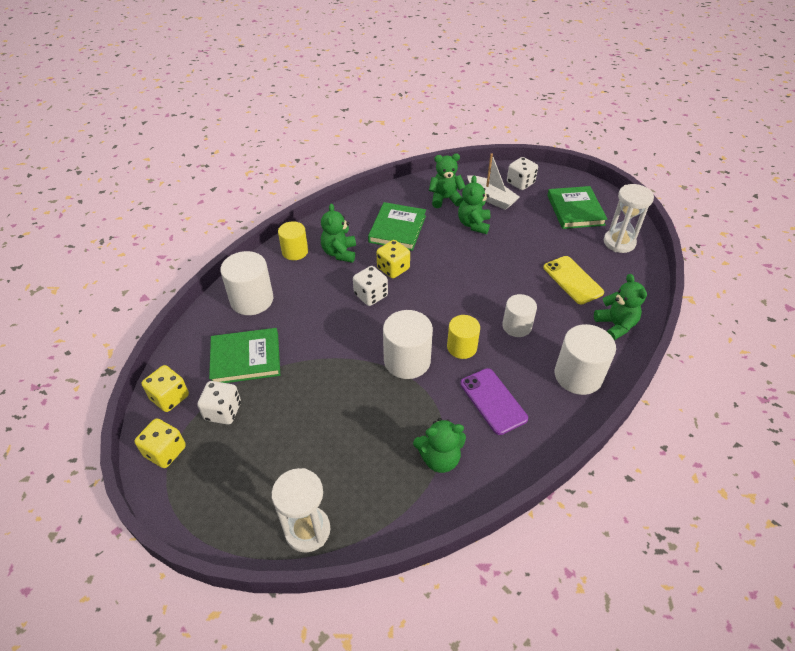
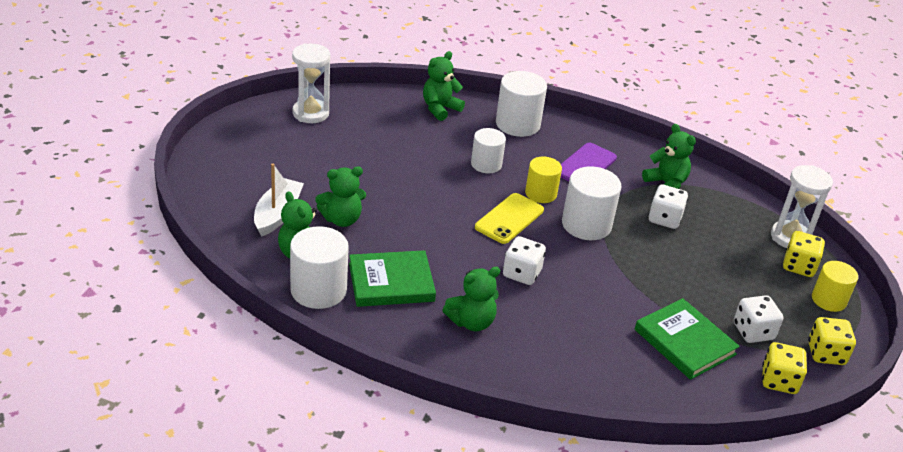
camera: 120 degrees left, 10 degrees down
(252, 300) = (607, 373): white cylinder -> white cylinder (318, 290)
(295, 251) = (498, 366): yellow cylinder -> yellow cylinder (828, 300)
(393, 268) = (466, 267): yellow dice -> yellow dice (798, 266)
(520, 183) = (229, 195): white dice -> white dice (664, 219)
(572, 280) = (393, 137): yellow phone -> yellow phone (509, 219)
(575, 210) = (266, 146): green book -> none

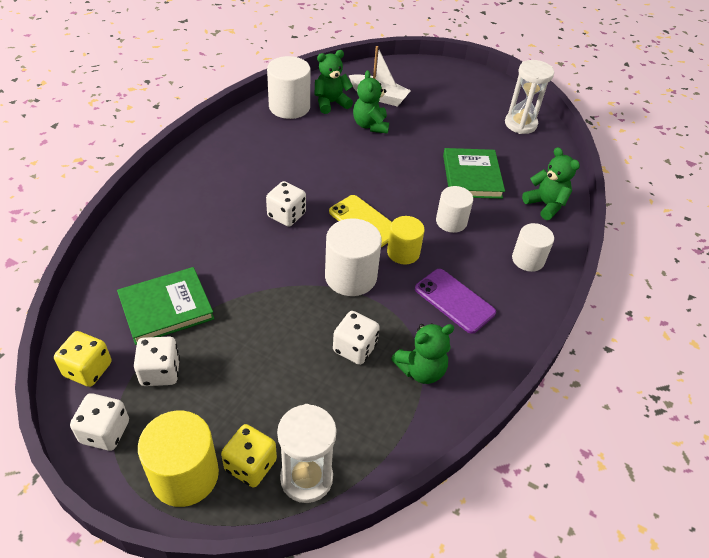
camera: 100 degrees right, 10 degrees up
(391, 282) = (290, 141): green book -> green book (472, 176)
(471, 322) = (235, 175): green teddy bear -> none
(517, 124) = (528, 259): white cylinder -> white cylinder, size x0.66
(826, 354) = (105, 432): yellow dice -> white dice
(828, 300) = (185, 475): yellow cylinder -> yellow cylinder, size x1.52

